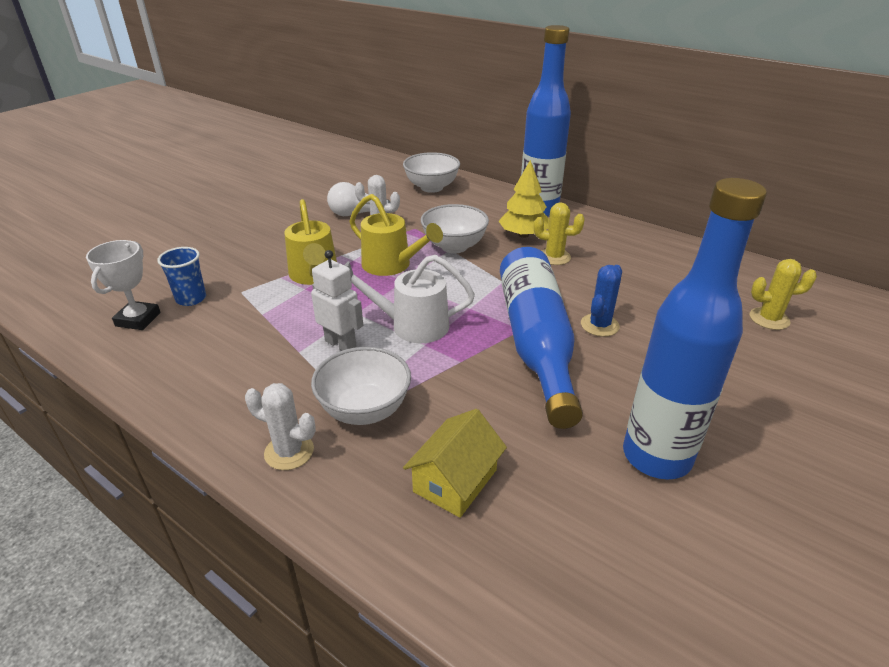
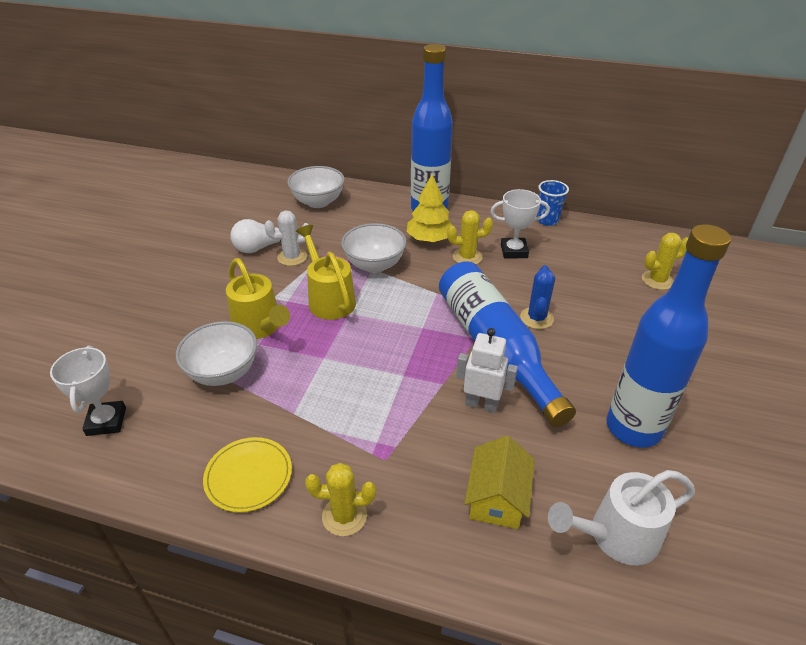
camera: 20 degrees left, 5 degrees up
(191, 299) = (148, 383): blue cup -> blue cup (547, 220)
(225, 393) = (248, 476): none -> yellow plate
(289, 452) = (344, 516): white cactus -> yellow cactus
(341, 344) = (328, 395): white robot -> white robot (481, 404)
(364, 410) = (387, 455): white bowl -> white bowl (223, 372)
(392, 265) = (329, 298): yellow watering can -> yellow watering can turned 135 degrees counterclockwise
(411, 326) = (381, 359): white watering can -> white watering can (615, 536)
(609, 261) = (514, 251): none -> white trophy

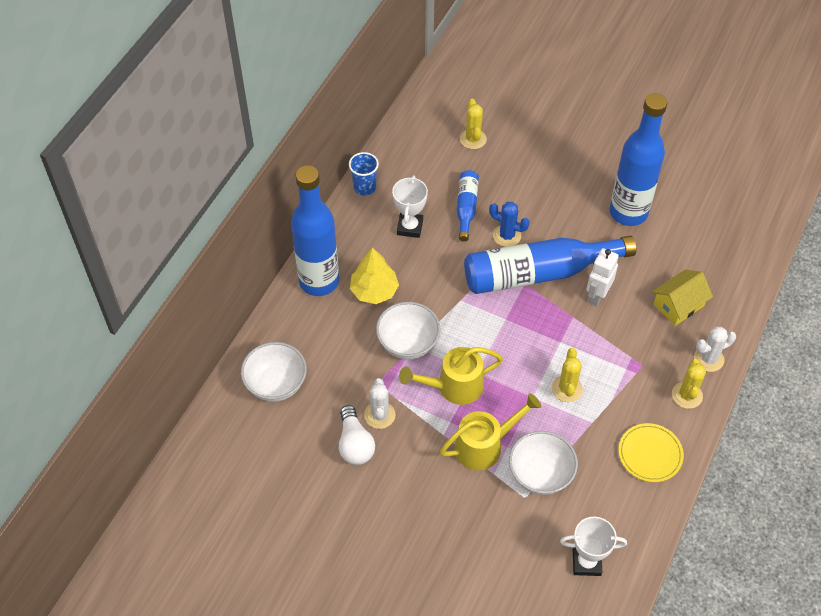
camera: 80 degrees left, 15 degrees up
(412, 543) = (708, 359): none -> white cactus
(467, 257) = (411, 266): yellow cactus -> yellow cactus (567, 389)
(497, 497) = (678, 305): yellow house -> yellow house turned 60 degrees counterclockwise
(559, 285) = (466, 207): none -> blue bottle
(615, 536) = (710, 251): white watering can -> none

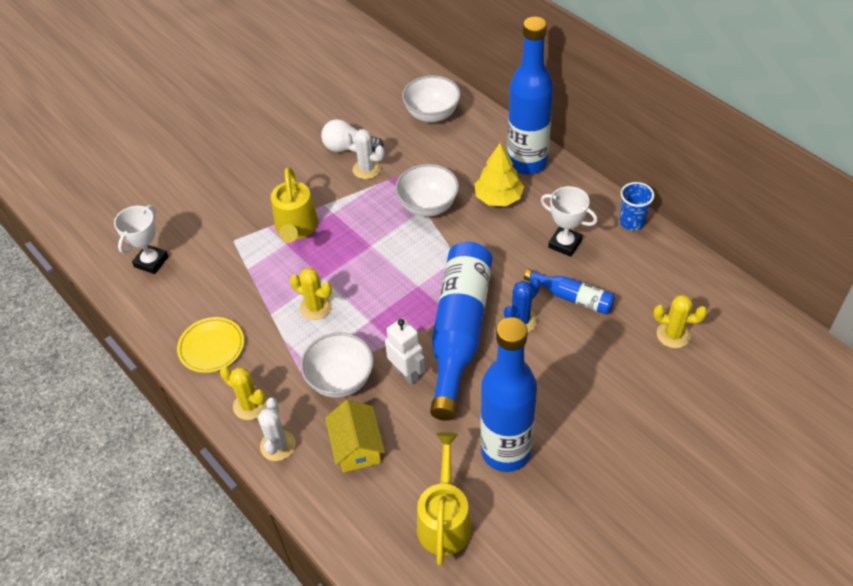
camera: 115 degrees right, 5 degrees down
(453, 387) = (365, 224): yellow watering can -> yellow watering can (444, 519)
(540, 474) = (246, 257): white bowl -> white bowl (340, 380)

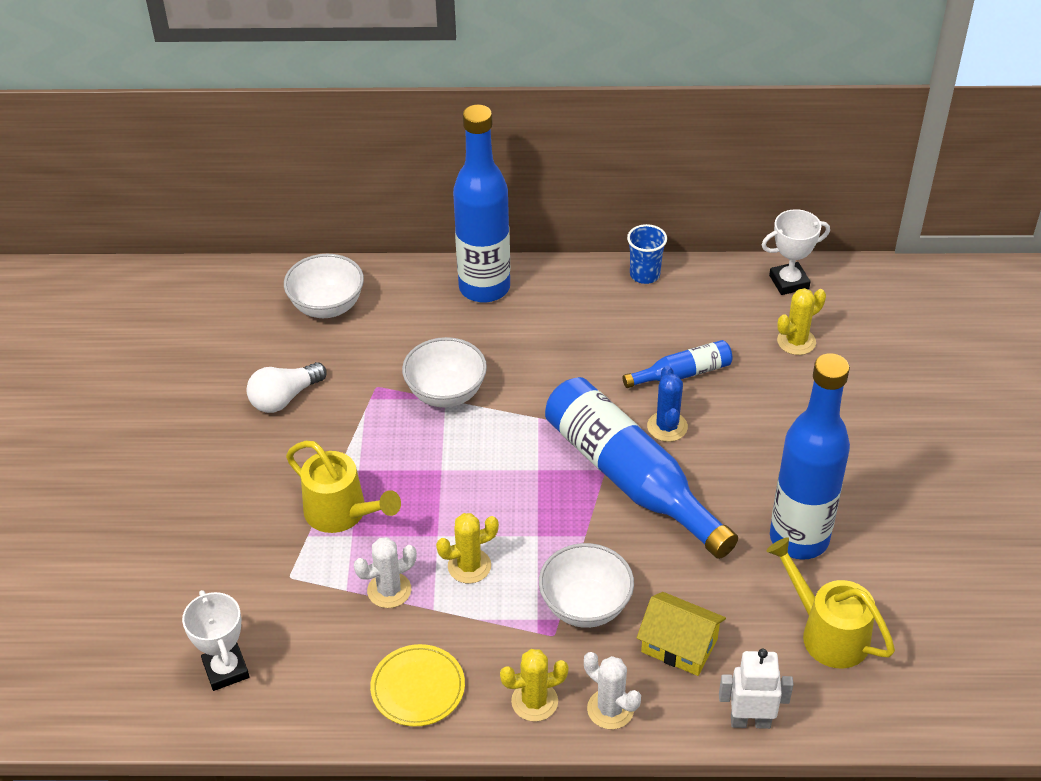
camera: 50 degrees left, 5 degrees down
(366, 169) = (334, 404): white cactus -> white cactus (389, 590)
(407, 373) = (635, 550): white robot -> white robot (750, 721)
(498, 197) = (501, 337): yellow tree -> none
(565, 244) = (615, 334): white trophy -> white trophy (789, 282)

